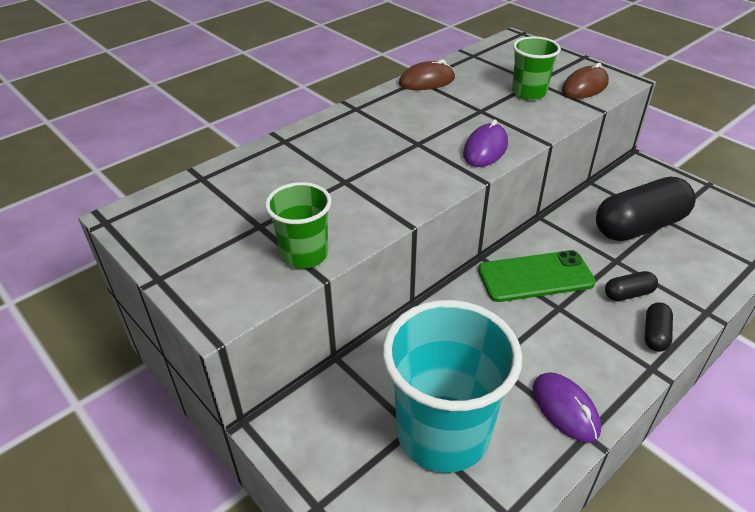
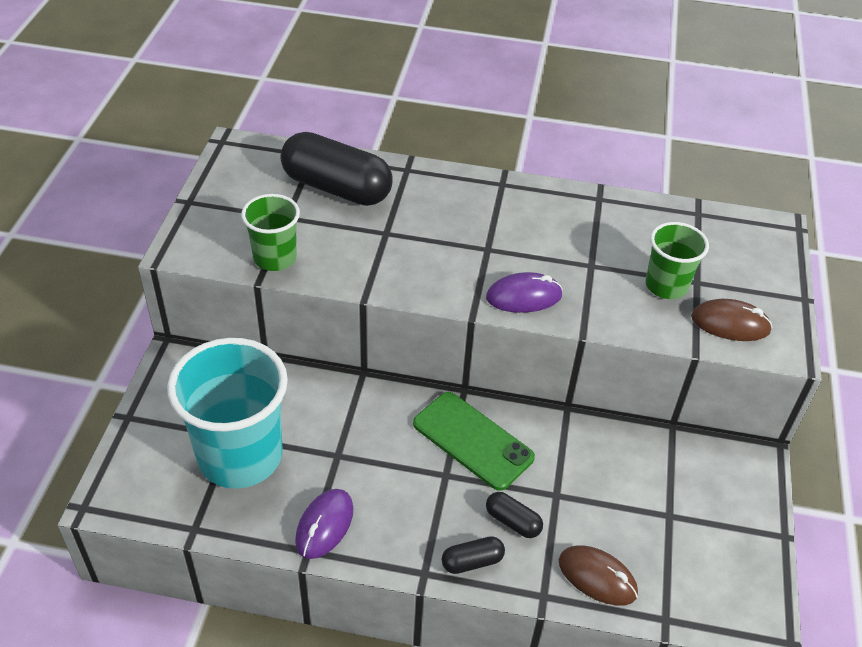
camera: 50 degrees right, 5 degrees up
(427, 81) = (603, 205): brown mouse -> brown mouse (597, 577)
(639, 226) = (633, 496): black capsule -> black capsule (336, 188)

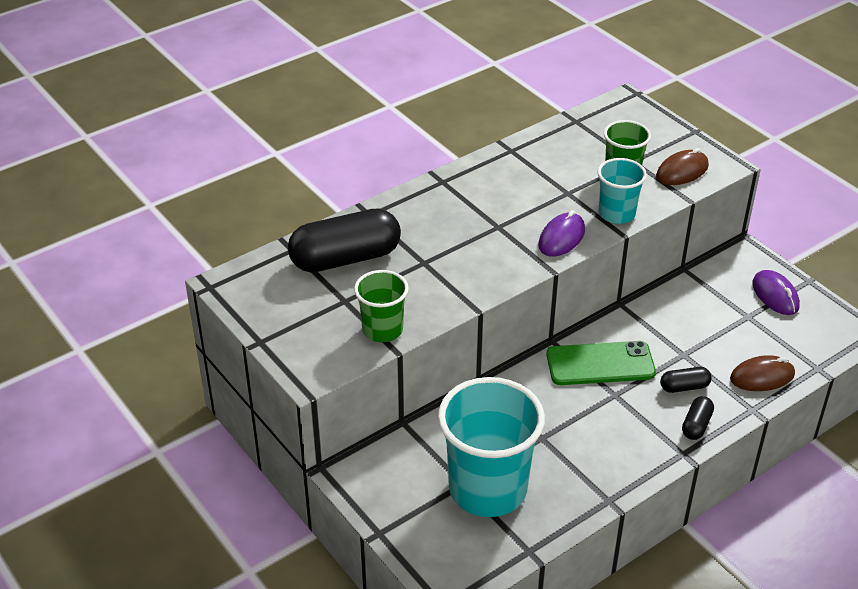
camera: 45 degrees left, 5 degrees down
(324, 525) = (596, 479): purple mouse -> purple mouse (775, 295)
(605, 313) = (616, 214): none -> turquoise cup

